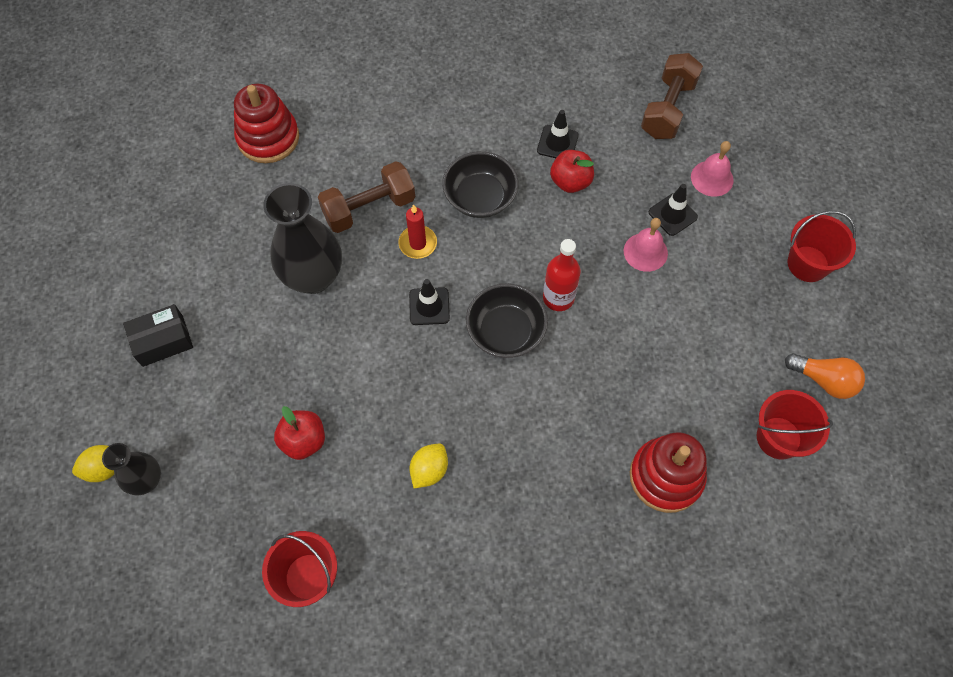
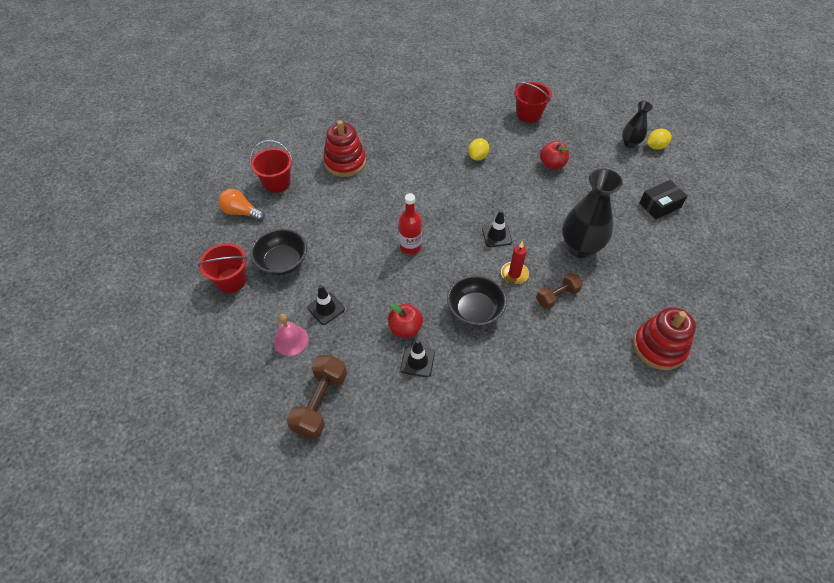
camera: 175 degrees right, 10 degrees down
(369, 208) = (557, 296): brown dumbbell -> brown dumbbell, size x0.65
(505, 331) = (443, 224): black bowl -> black bowl (282, 262)
(645, 252) = (348, 280): pink bell -> none

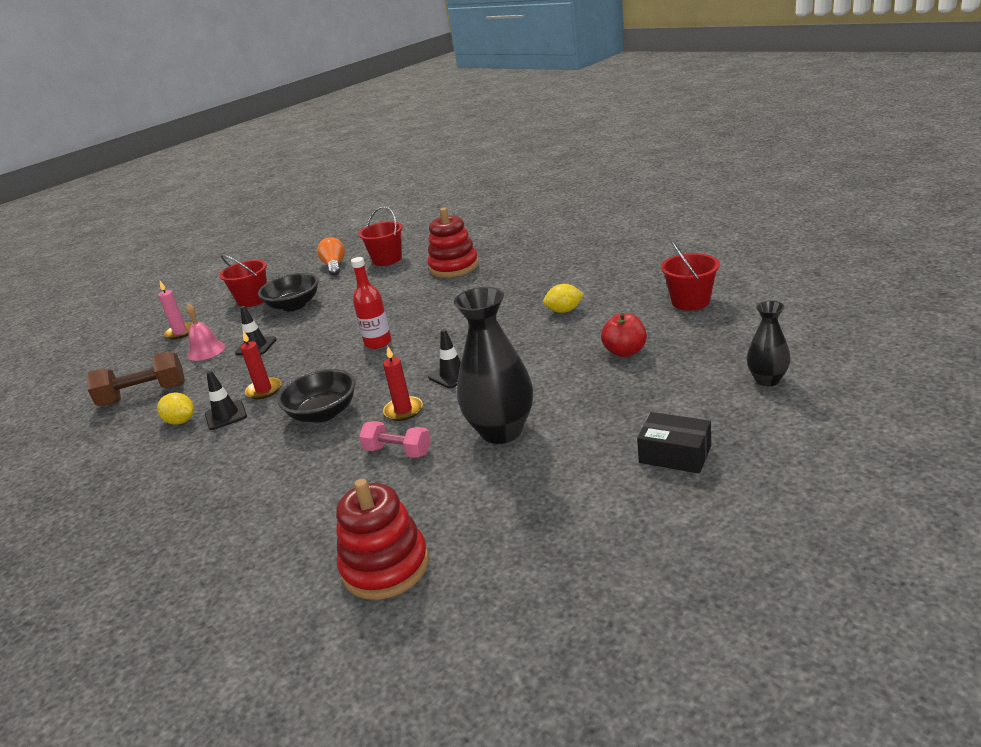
camera: 60 degrees right, 25 degrees down
(228, 346) = (180, 332): none -> pink candle
(405, 328) = (264, 390): red apple -> red candle
(557, 296) = (398, 451): brown dumbbell -> pink dumbbell
(655, 146) = (799, 400): yellow lemon -> yellow lemon (181, 421)

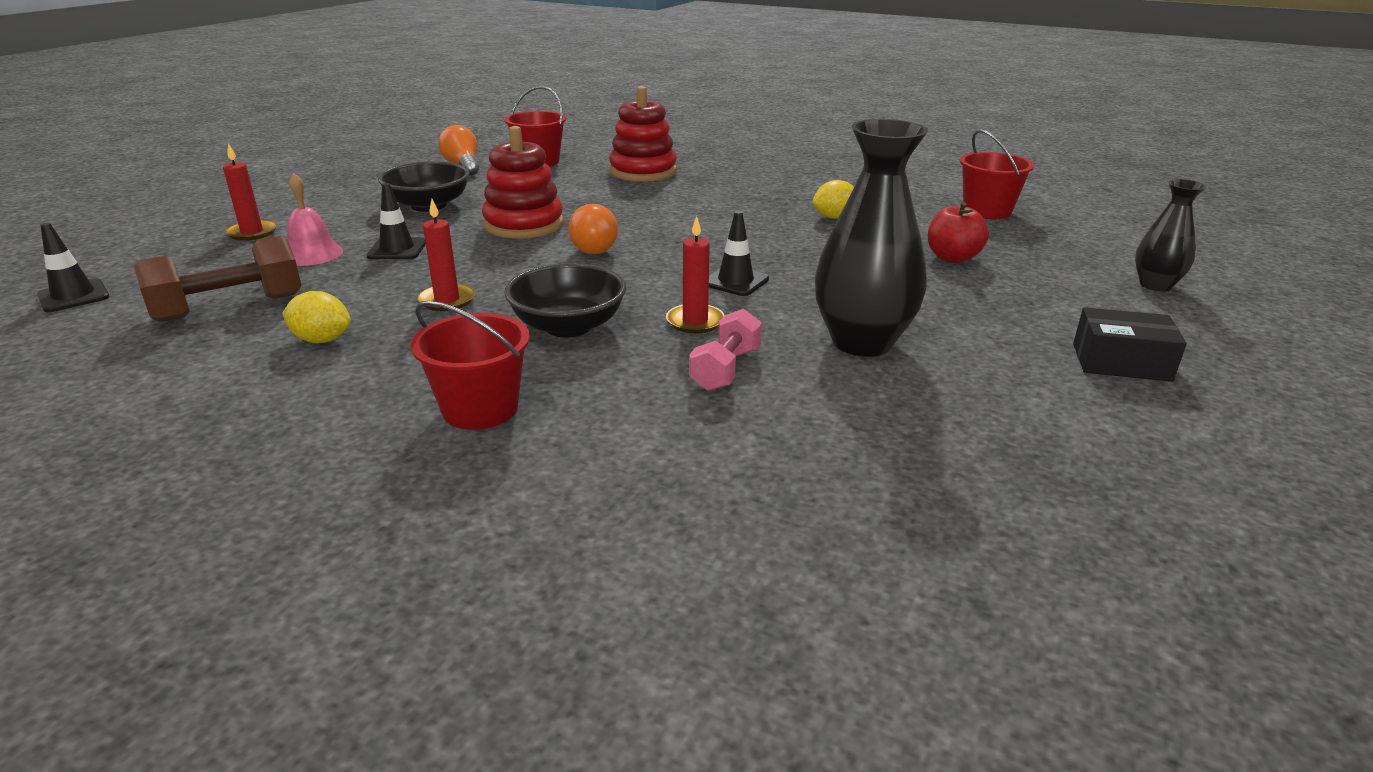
camera: 20 degrees left, 0 degrees up
(180, 332) = (252, 233): pink candle -> red candle
(226, 415) = (400, 331): black traffic cone -> black traffic cone (73, 296)
(253, 300) = (355, 198): red bucket -> red bucket (480, 409)
(378, 343) = (594, 247): red bottle -> orange light bulb
(385, 566) = (825, 517): red stacking toy -> red stacking toy (524, 225)
(398, 451) = (725, 369): pink dumbbell -> pink dumbbell turned 75 degrees counterclockwise

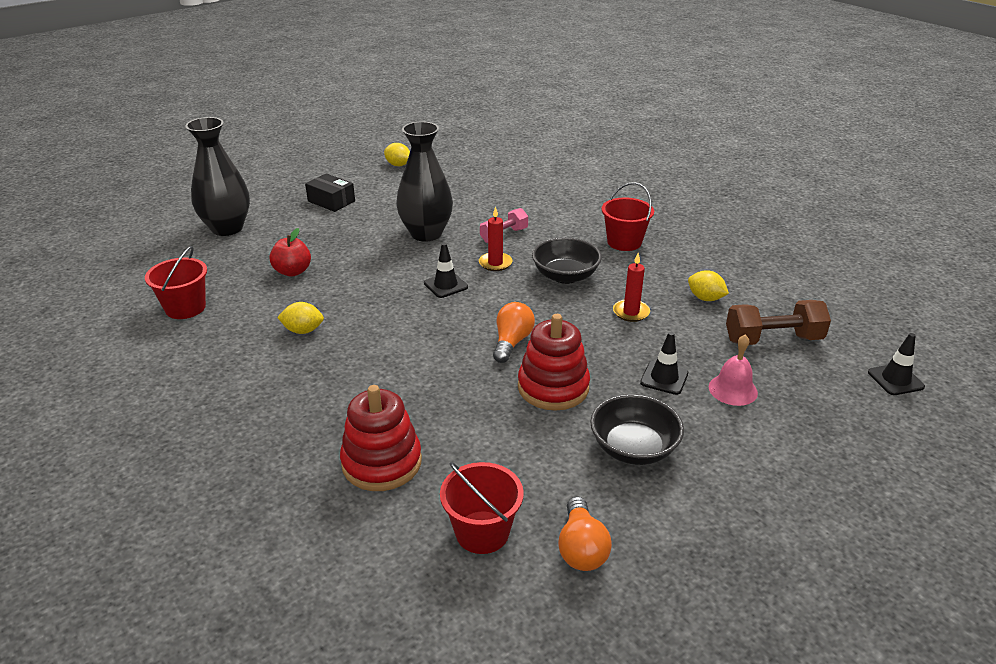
camera: 155 degrees left, 5 degrees up
(252, 233) = (799, 440): red candle -> none
(1155, 285) = (227, 228): black vase -> black vase, size x1.79
(1195, 499) = (398, 165): none -> yellow lemon

